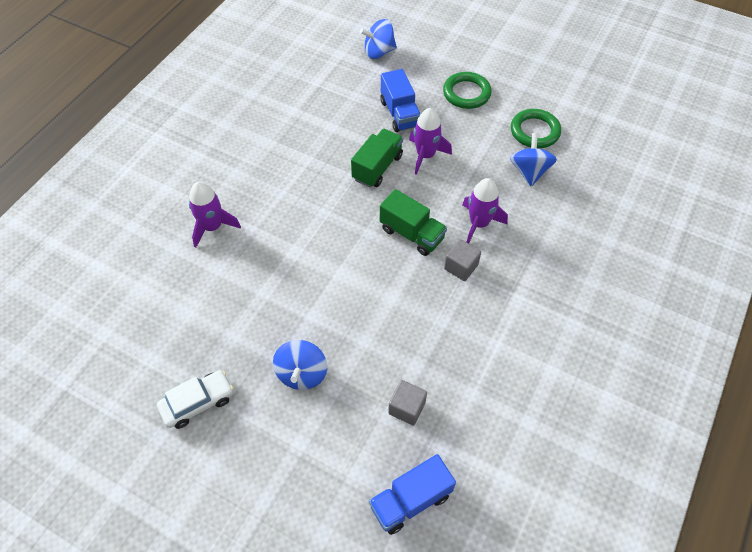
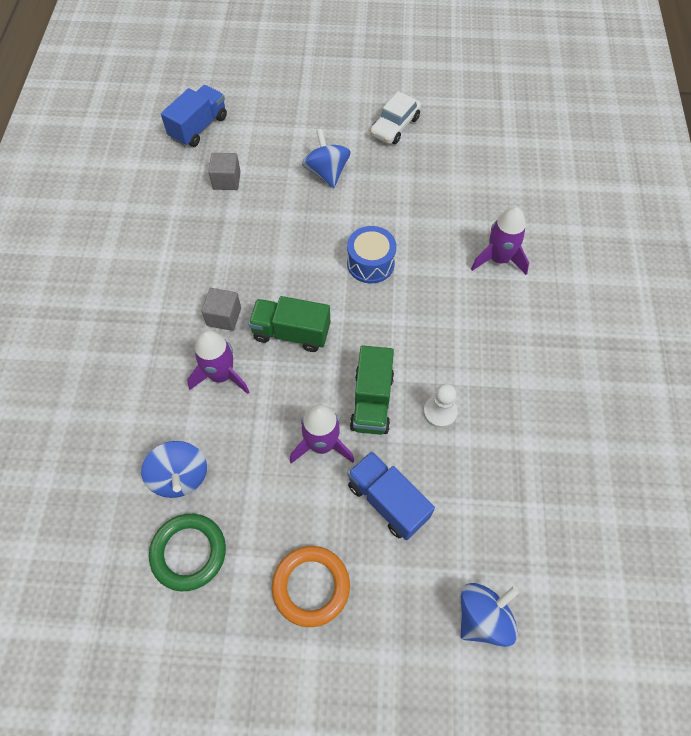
camera: 155 degrees right, 5 degrees up
(317, 264) = (370, 263): none -> blue drum
(335, 145) = (440, 412): none -> white pawn
(466, 93) = (311, 586): green ring -> orange ring

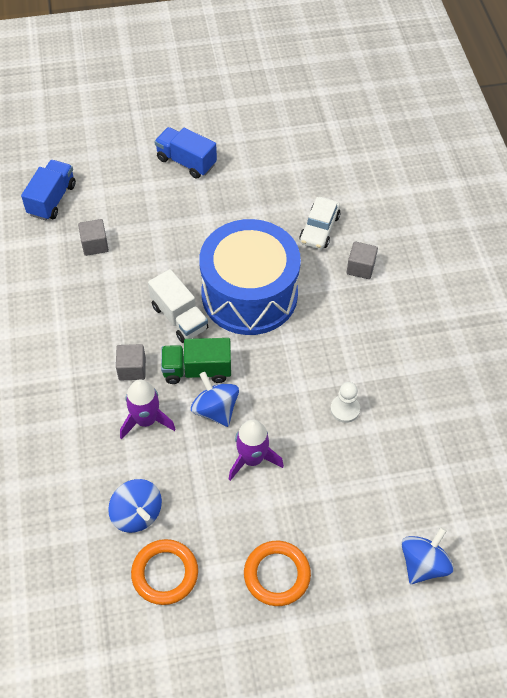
camera: 15 degrees left, 5 degrees down
(189, 553) = (165, 573): green ring -> orange ring
(289, 273) = (179, 317): none -> white truck
(327, 173) = (186, 220): blue spinning top -> blue spinning top (215, 409)
(370, 263) = (249, 294): blue drum -> blue drum, size x2.21
(372, 401) = (284, 413): green truck -> none
(387, 501) = (321, 492): blue truck -> blue truck (186, 162)
(395, 126) = (236, 164): white car -> white car (319, 229)
(499, 259) = (360, 268): purple rocket -> grey cube

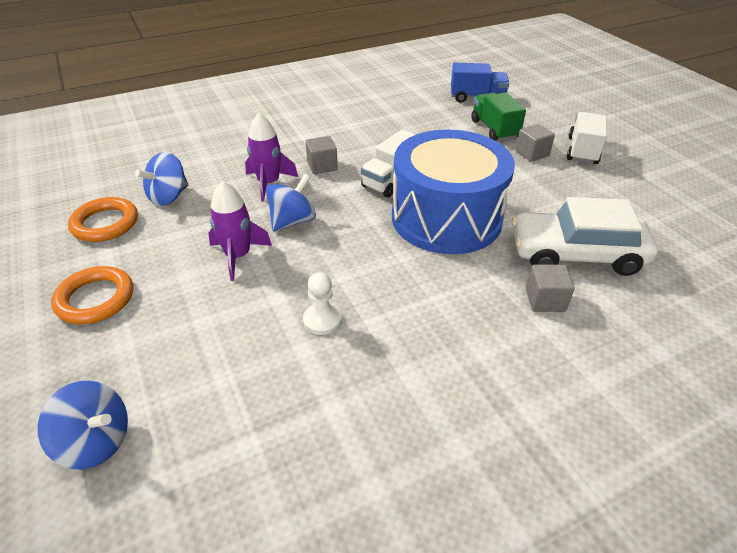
camera: 75 degrees right, 15 degrees down
(95, 245) = (445, 124): grey cube -> grey cube (532, 153)
(186, 162) = (582, 151): blue truck -> white truck
(197, 370) = (335, 201): green truck -> green truck (494, 129)
(319, 229) = (576, 254): white car -> white car, size x1.68

